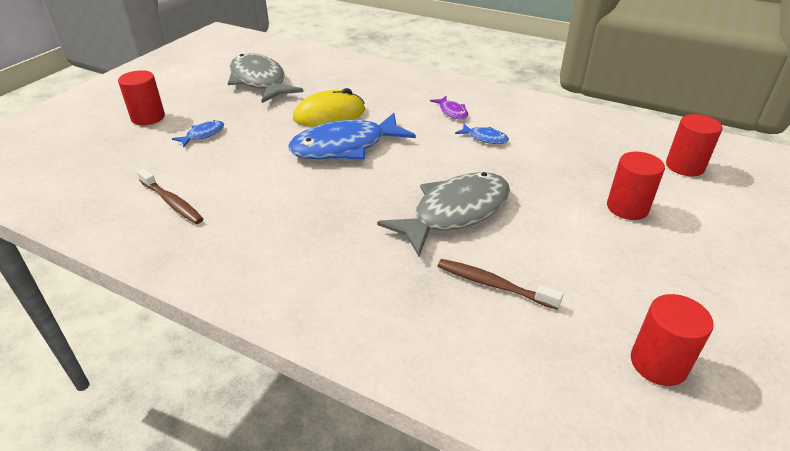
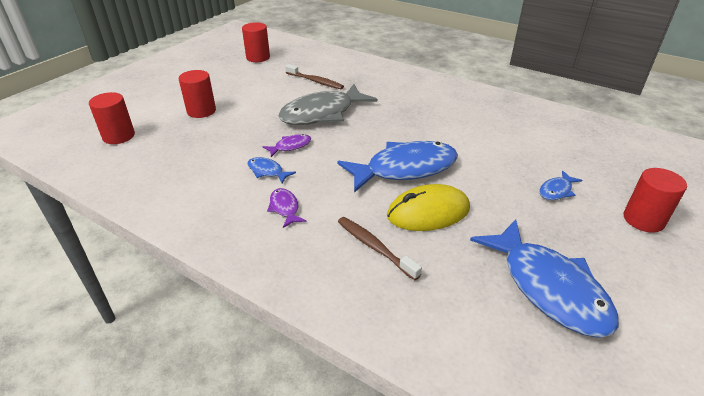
camera: 175 degrees left, 0 degrees up
(172, 202) = (530, 129): brown toothbrush -> brown toothbrush (374, 247)
(259, 81) = (548, 287): grey fish -> blue fish
(475, 164) = (290, 146): none -> purple fish

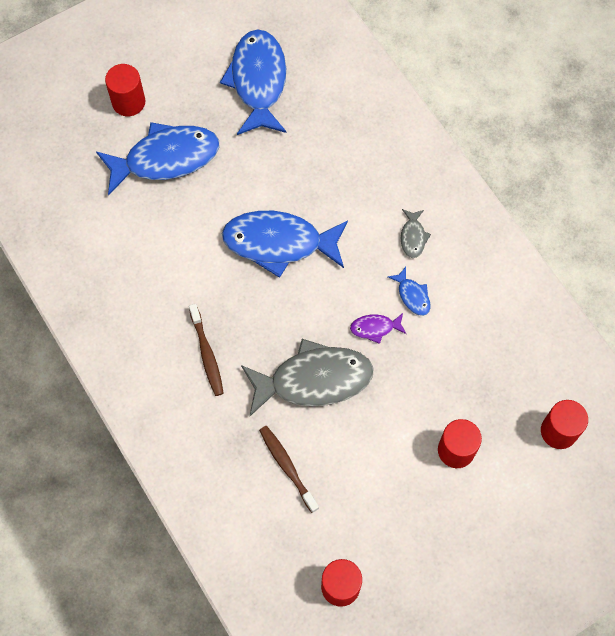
camera: 155 degrees left, 30 degrees up
(285, 208) = (413, 237): purple fish -> grey fish
(374, 247) = (358, 164): brown toothbrush -> brown toothbrush (207, 354)
(428, 212) = (294, 181): yellow mouse -> none
(556, 191) = (165, 158): blue fish -> blue fish, size x2.30

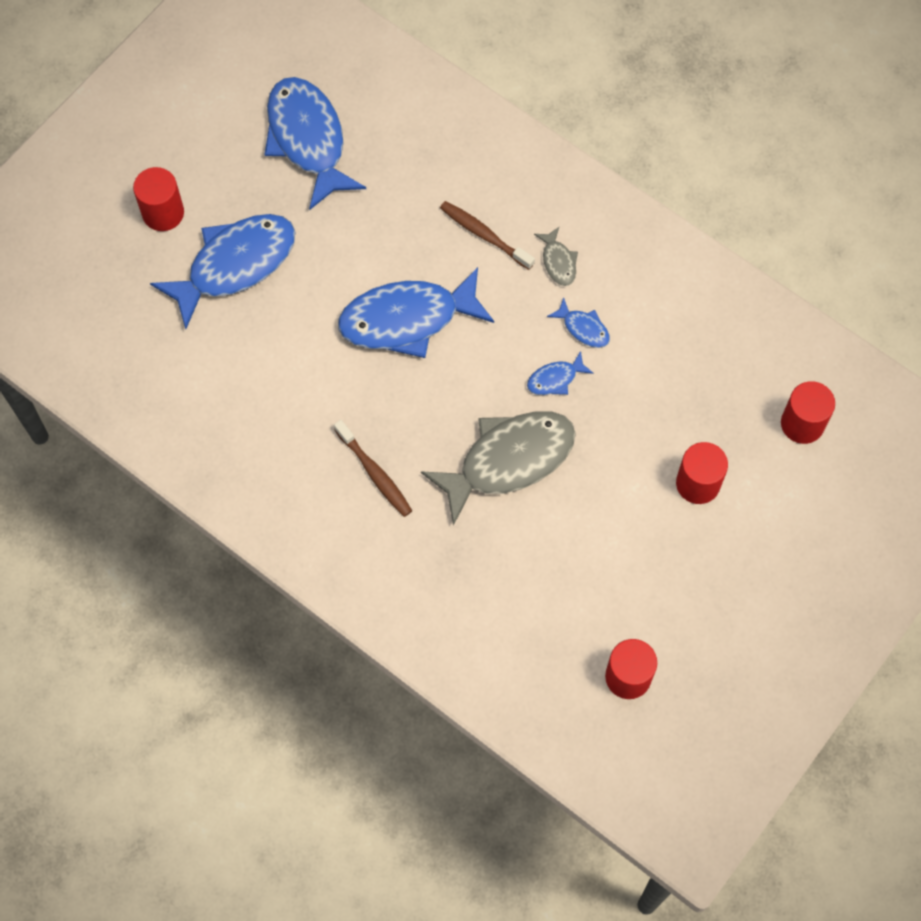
camera: 20 degrees left, 0 degrees up
(287, 467) = (517, 567): brown toothbrush -> brown toothbrush (484, 235)
(375, 328) = (555, 379): purple fish -> blue fish

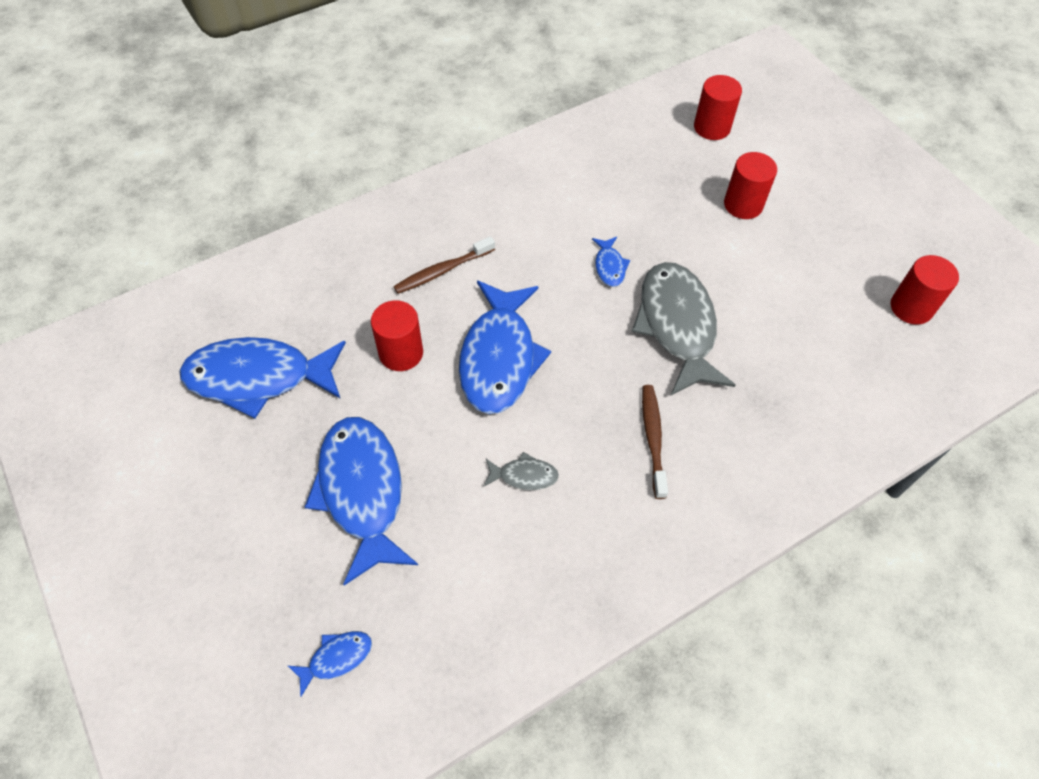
camera: 70 degrees left, 10 degrees down
(163, 213) = (259, 545): red cylinder -> red cylinder (401, 353)
(374, 473) = (653, 438): brown toothbrush -> brown toothbrush turned 75 degrees counterclockwise
(558, 262) = (496, 228): grey fish -> grey fish (524, 475)
(583, 328) = (569, 232): blue fish -> blue fish (336, 658)

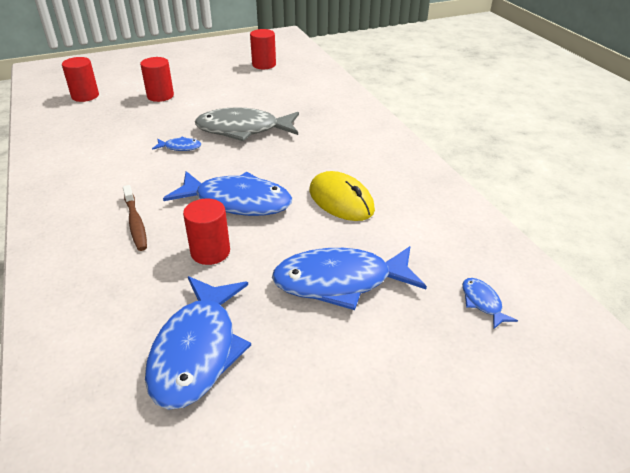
camera: 80 degrees left, 20 degrees down
(524, 475) = (341, 200): grey fish -> yellow mouse
(653, 438) = (324, 149): brown toothbrush -> none

